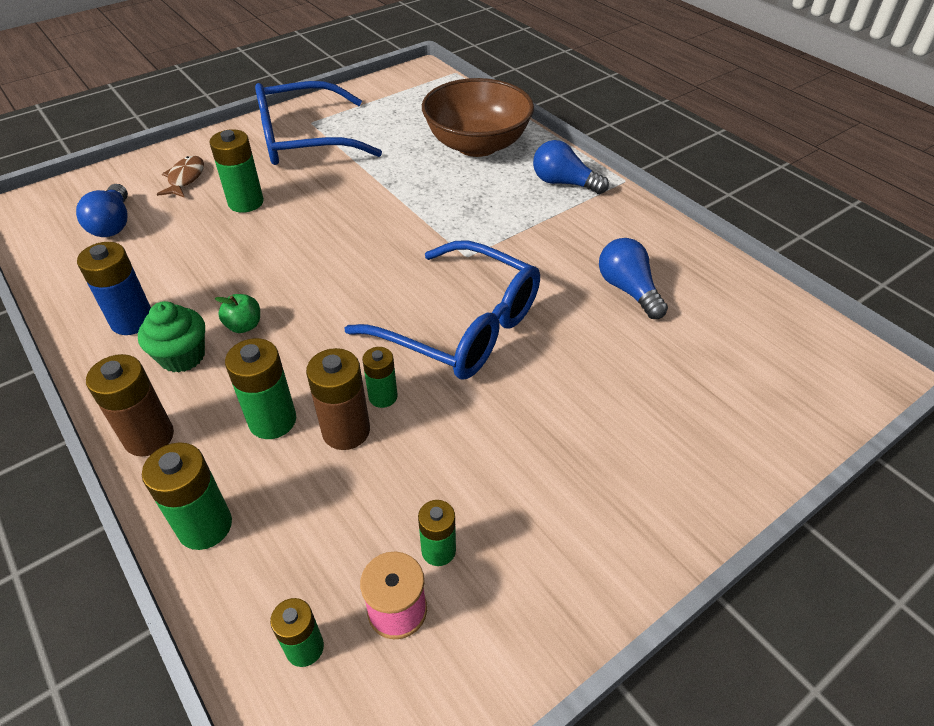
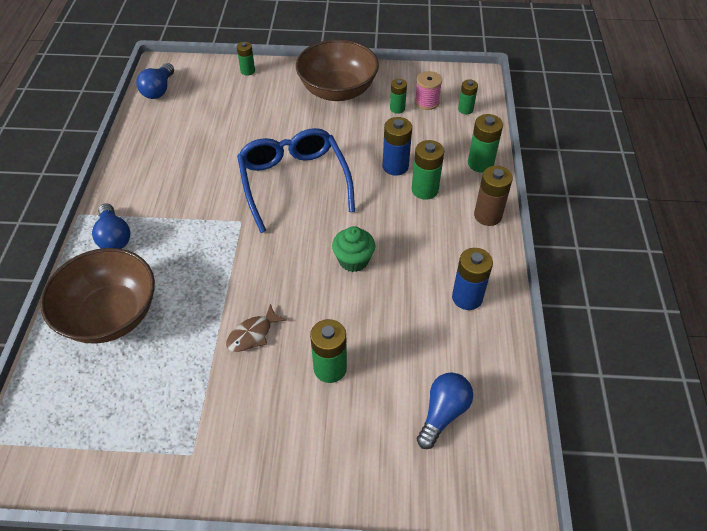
camera: 140 degrees left, 5 degrees up
(182, 356) = (449, 253): green cupcake -> green cupcake (353, 260)
(185, 178) = (356, 439): brown fish -> brown fish (252, 334)
(244, 326) = (404, 252): green apple -> none
(304, 139) = (221, 426): blue glasses -> none
(346, 431) = (395, 166): brown battery -> blue battery
(383, 396) = (365, 171): green battery -> green battery (247, 71)
(578, 516) = (337, 90): none -> brown bowl
(628, 290) = (193, 150): blue light bulb -> blue light bulb (159, 90)

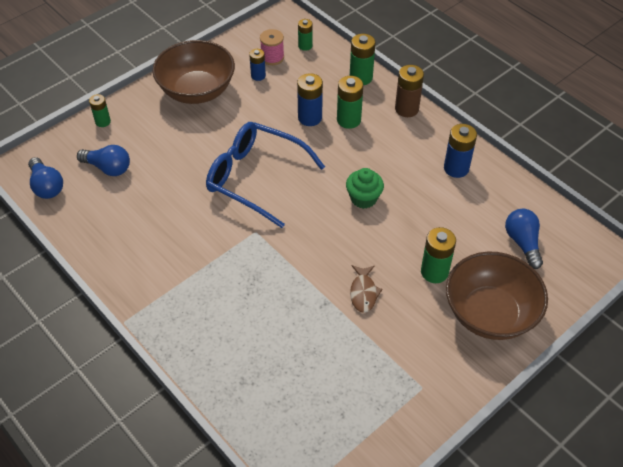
camera: 45 degrees left, 0 degrees up
(110, 315) = (253, 362): brown bowl -> brown bowl (490, 313)
(114, 237) = (177, 314): blue light bulb -> blue light bulb (108, 168)
(397, 108) = (258, 76): green battery -> blue battery

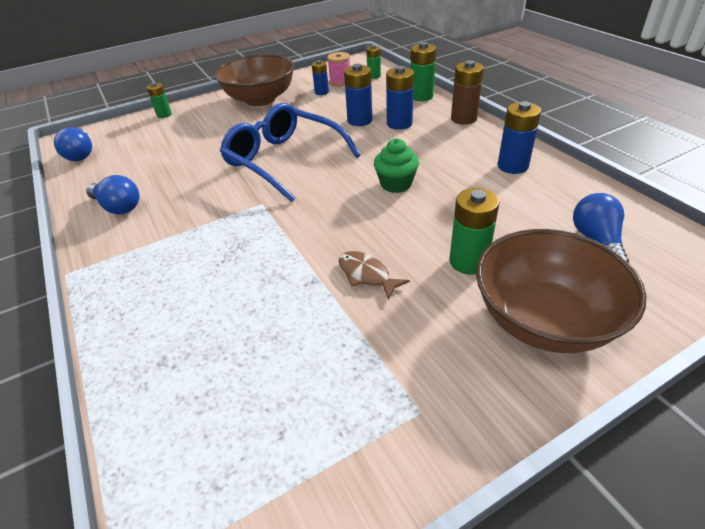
camera: 15 degrees right, 10 degrees down
(108, 168) = (146, 145): blue light bulb -> blue light bulb (118, 207)
(348, 120) = (399, 124): green battery -> blue battery
(363, 292) = (366, 275): brown fish -> brown fish turned 120 degrees clockwise

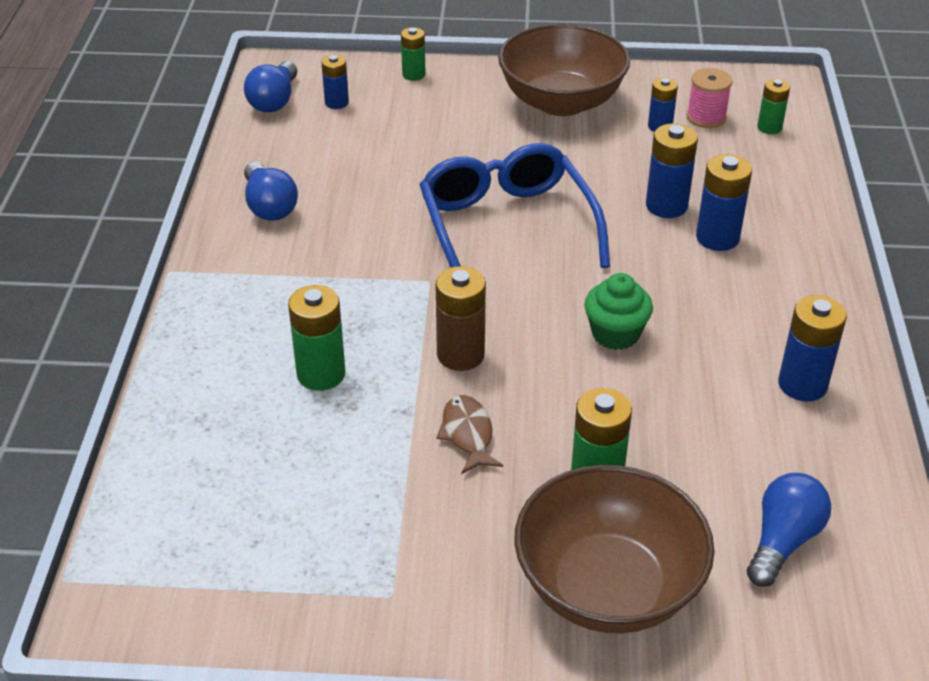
camera: 30 degrees right, 0 degrees up
(125, 141) = (336, 103): none -> blue battery
(421, 96) = (802, 202): green battery -> green battery (321, 374)
(463, 119) = (822, 273): brown battery -> brown battery (460, 355)

